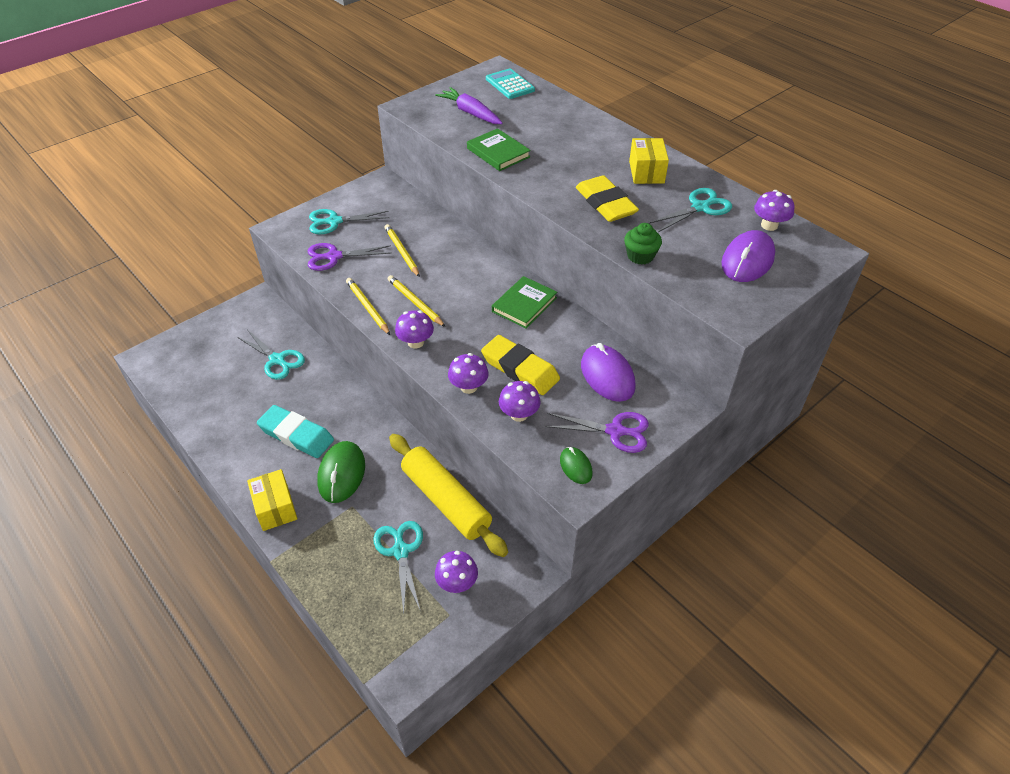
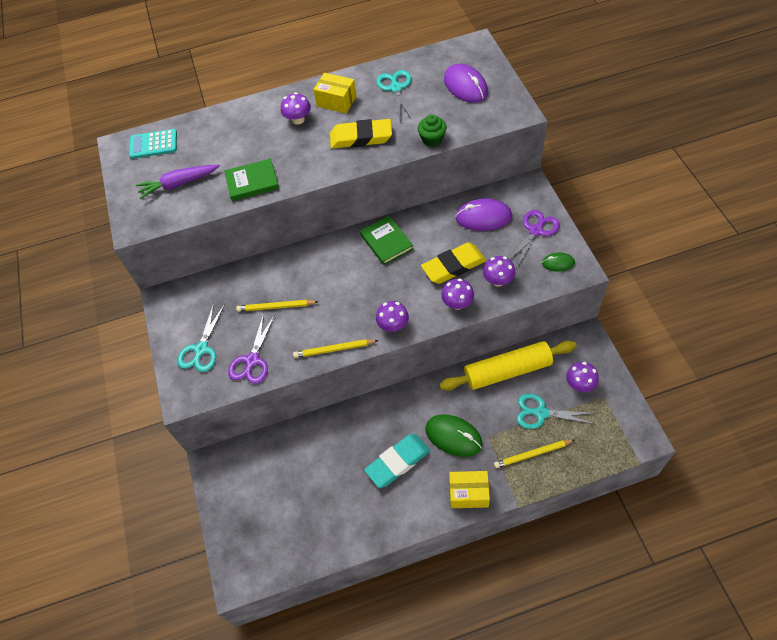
camera: 60 degrees left, 10 degrees up
(277, 360) = (301, 460): turquoise scissors -> none
(415, 302) = (346, 313): yellow pencil -> yellow pencil (532, 454)
(769, 225) = (435, 61): purple mushroom -> purple mushroom (298, 119)

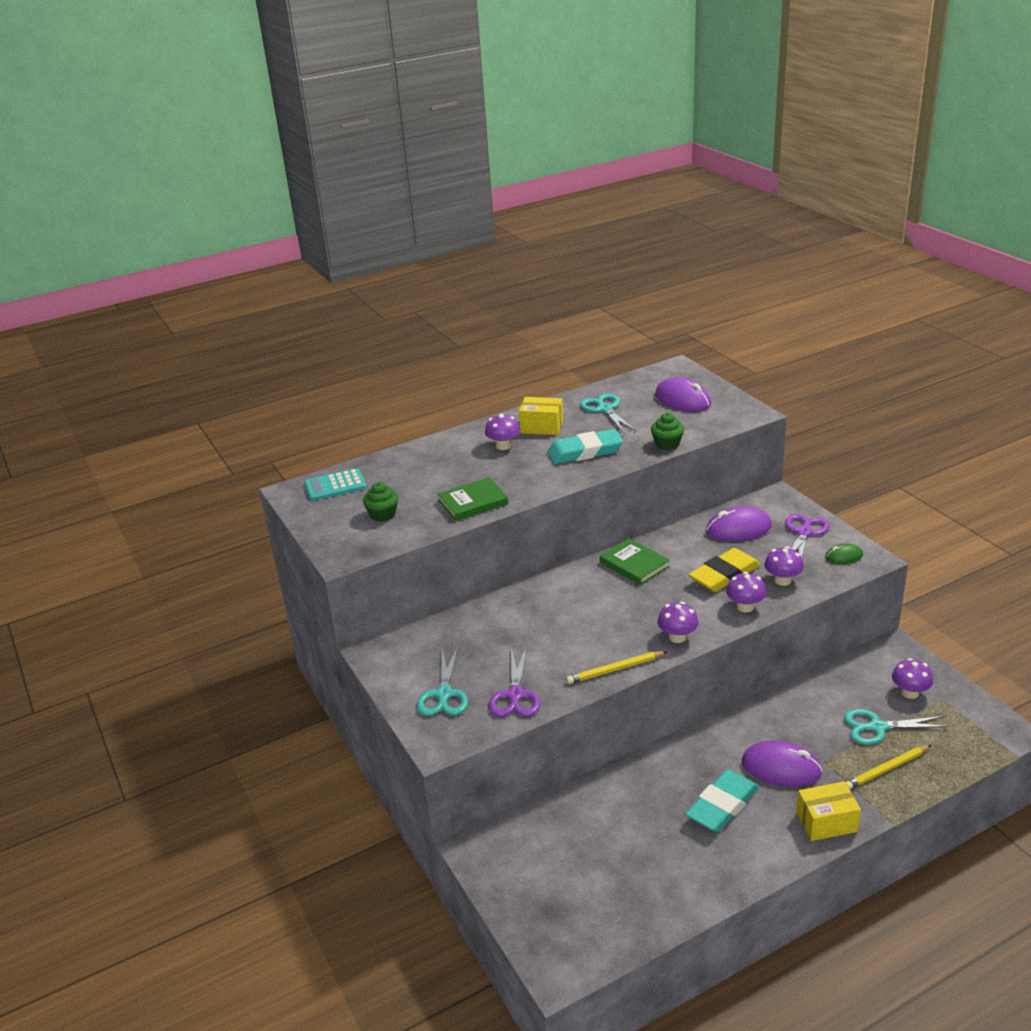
camera: 15 degrees left, 25 degrees down
(179, 184) = (383, 515): purple carrot -> green cupcake
(276, 307) = (524, 641): yellow pencil -> none
(361, 137) = (585, 452): yellow eraser -> turquoise eraser
(453, 436) = (781, 767): green mouse -> purple mouse
(507, 371) = (817, 693): yellow rolling pin -> none

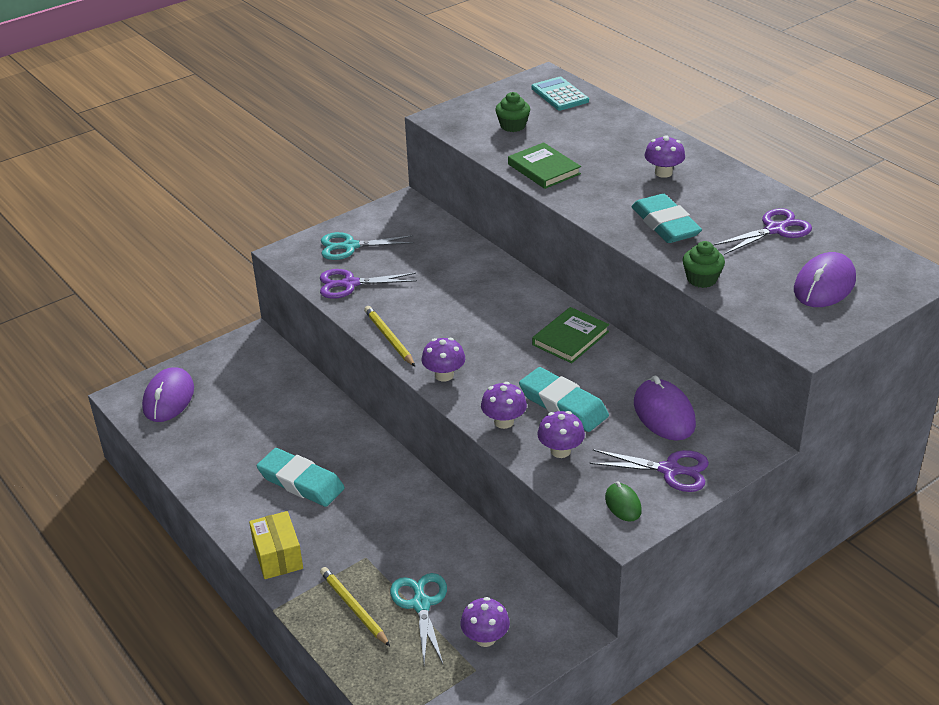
camera: 80 degrees right, 5 degrees up
(541, 427) = (715, 191): yellow box -> none
(605, 409) = (775, 229): turquoise scissors -> purple scissors
(724, 575) = (563, 405): yellow eraser -> turquoise eraser
(781, 767) = (353, 524): purple mouse -> purple mouse (169, 398)

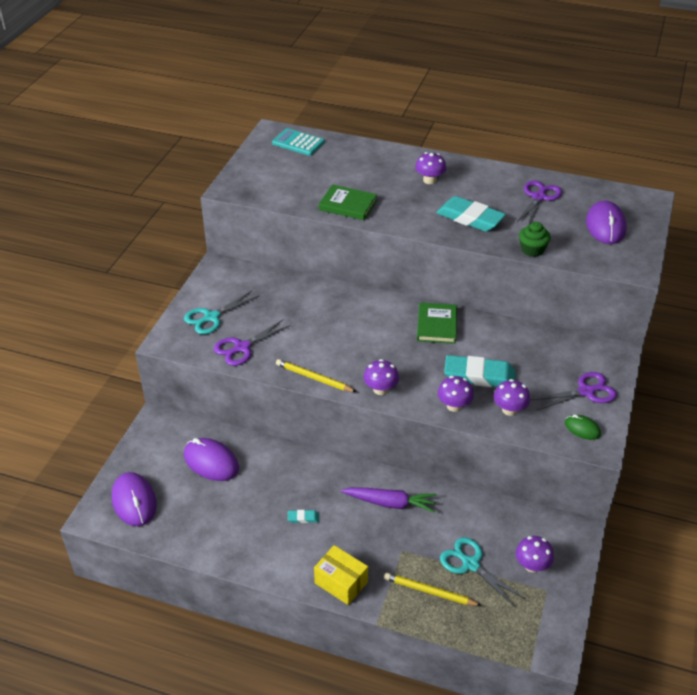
camera: 35 degrees left, 5 degrees up
(301, 482) = (303, 518): turquoise eraser -> turquoise eraser, size x0.42
(398, 508) = (390, 503): none -> purple carrot
(513, 126) = (290, 178): green cupcake -> none
(664, 414) = (545, 354): purple mouse -> purple mouse (211, 462)

